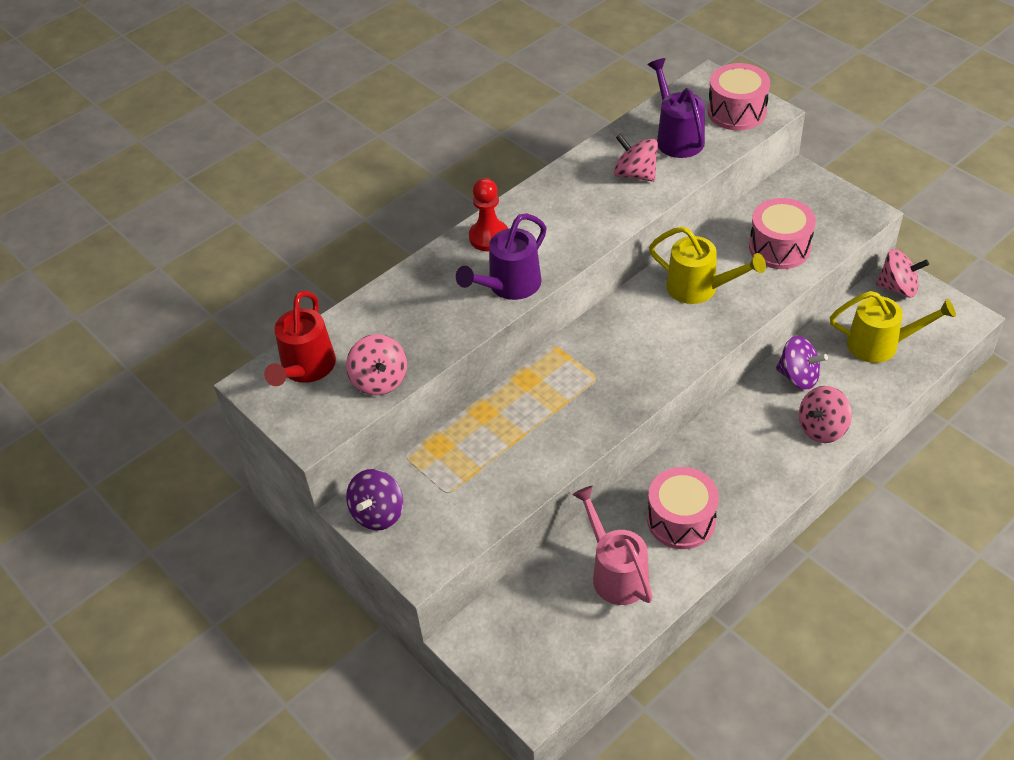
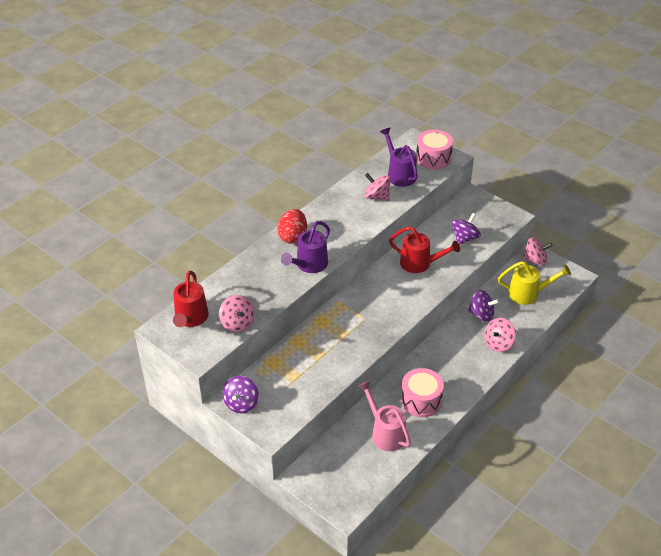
camera: 10 degrees left, 5 degrees down
(489, 237) = (292, 237): red pawn -> red egg
(699, 288) = (420, 264): yellow watering can -> red watering can
(779, 247) = (465, 238): pink drum -> purple spinning top

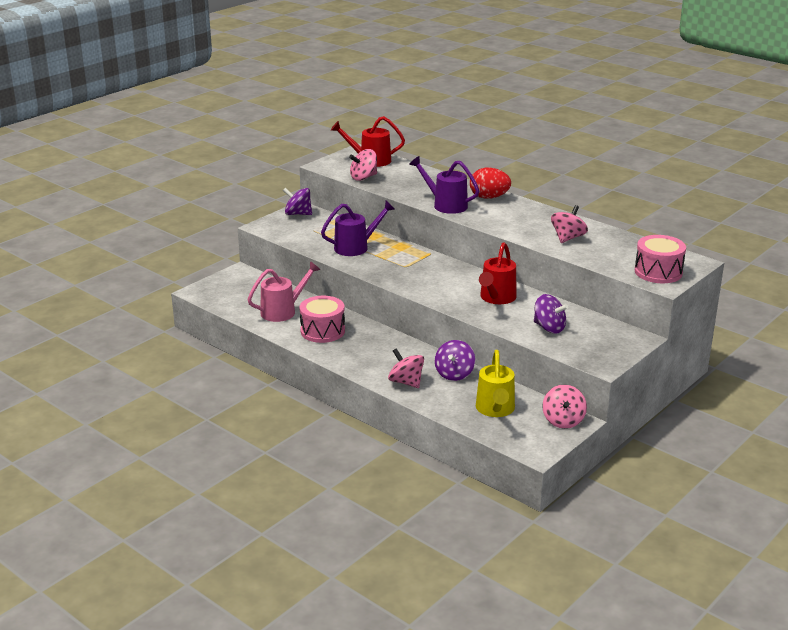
camera: 90 degrees right, 15 degrees down
(399, 174) = (616, 251): purple watering can -> purple watering can (356, 247)

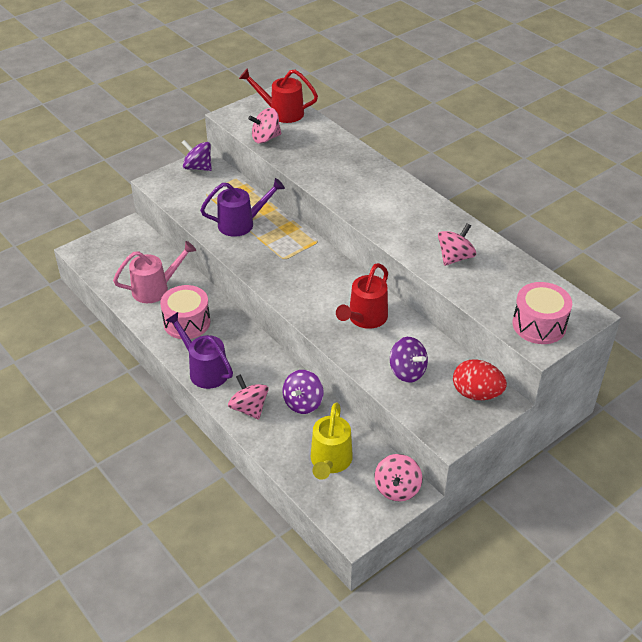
camera: 10 degrees right, 15 degrees up
(445, 205) = (338, 190): purple watering can -> purple watering can (204, 370)
(489, 197) = (389, 183): red egg -> red egg (476, 393)

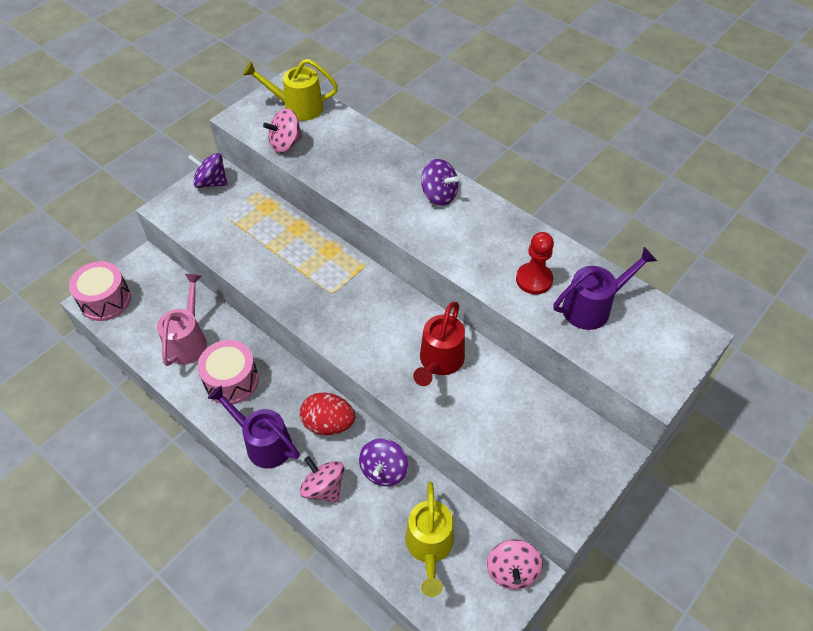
camera: 10 degrees left, 10 degrees up
(156, 289) = (188, 340): pink watering can -> pink watering can turned 45 degrees counterclockwise
(242, 224) = (275, 252): purple watering can -> purple watering can (593, 307)
(281, 112) = (297, 107): red watering can -> yellow watering can
(407, 371) = (502, 428): purple spinning top -> purple spinning top (439, 195)
(455, 257) = (534, 279): pink spinning top -> red pawn
(476, 393) = (585, 446): red egg -> red egg (328, 424)
(539, 325) = (649, 360): pink drum -> pink drum (105, 300)

